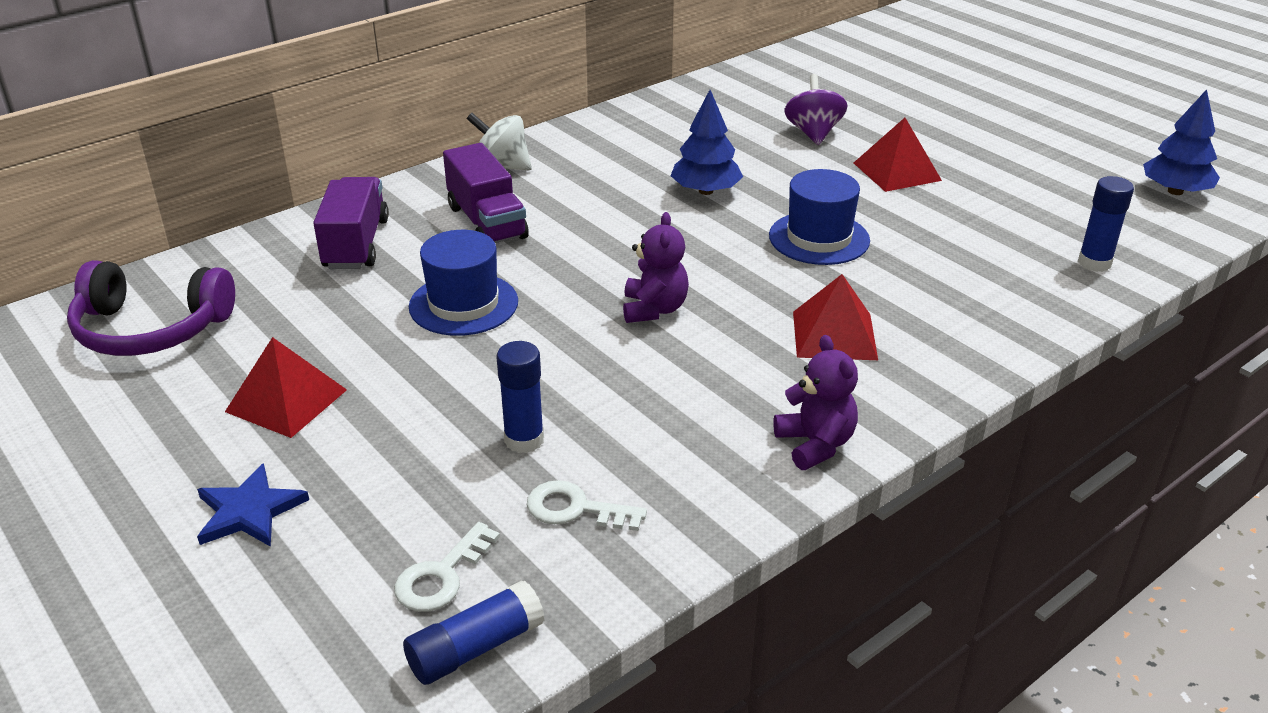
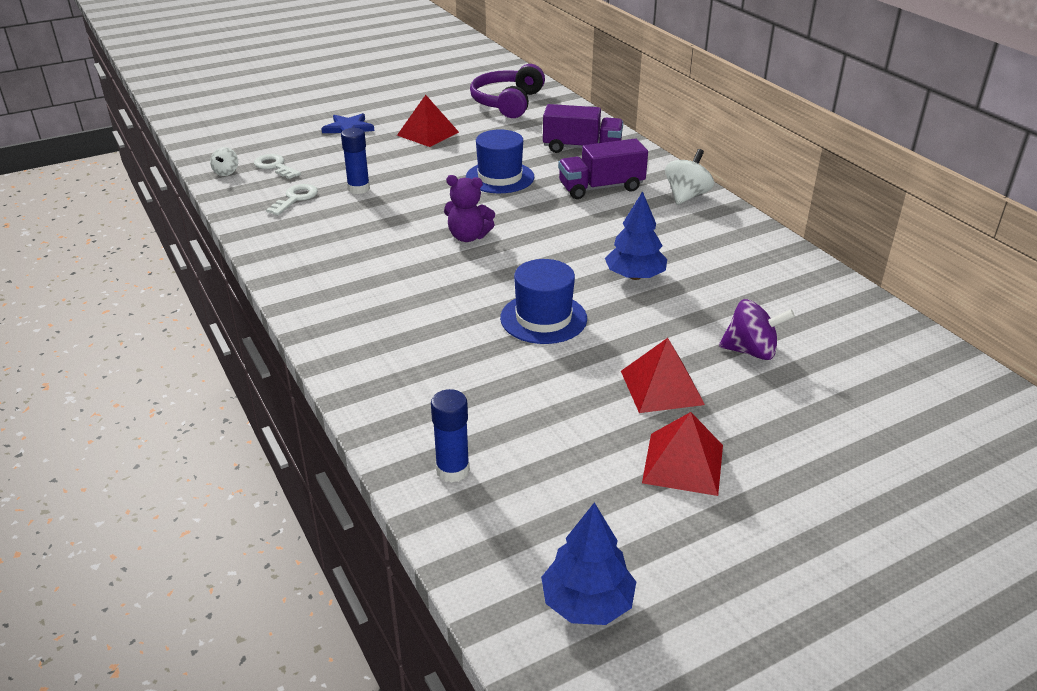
camera: 100 degrees right, 0 degrees up
(475, 648) = (226, 172): blue glue stick -> white spinning top
(815, 444) = (297, 274): purple teddy bear -> none
(834, 335) = (405, 301): red pyramid -> red pyramid (683, 463)

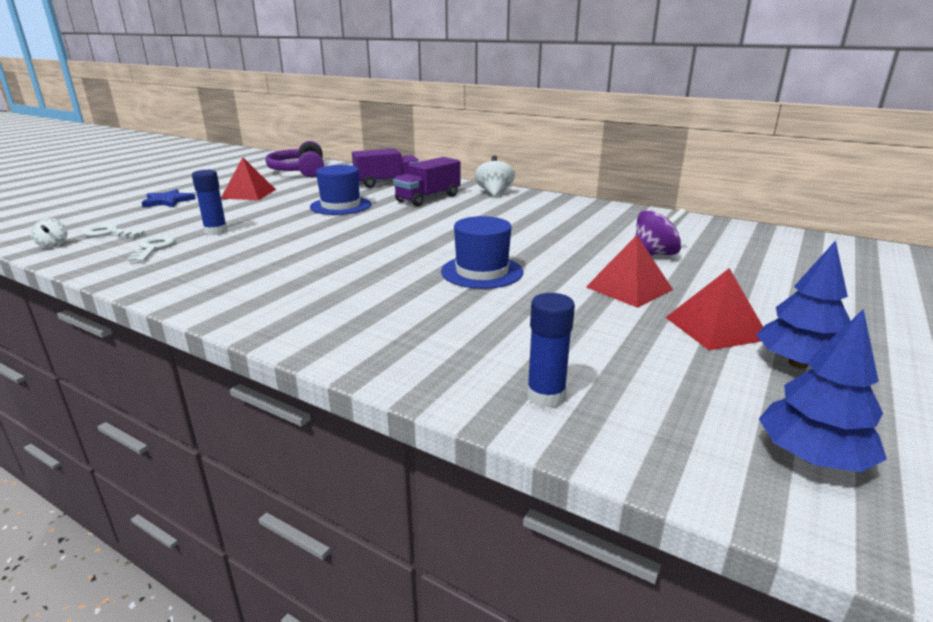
camera: 30 degrees left, 10 degrees down
(468, 237) = (354, 240): purple teddy bear -> none
(635, 276) = (517, 235): blue tree -> blue tree (798, 363)

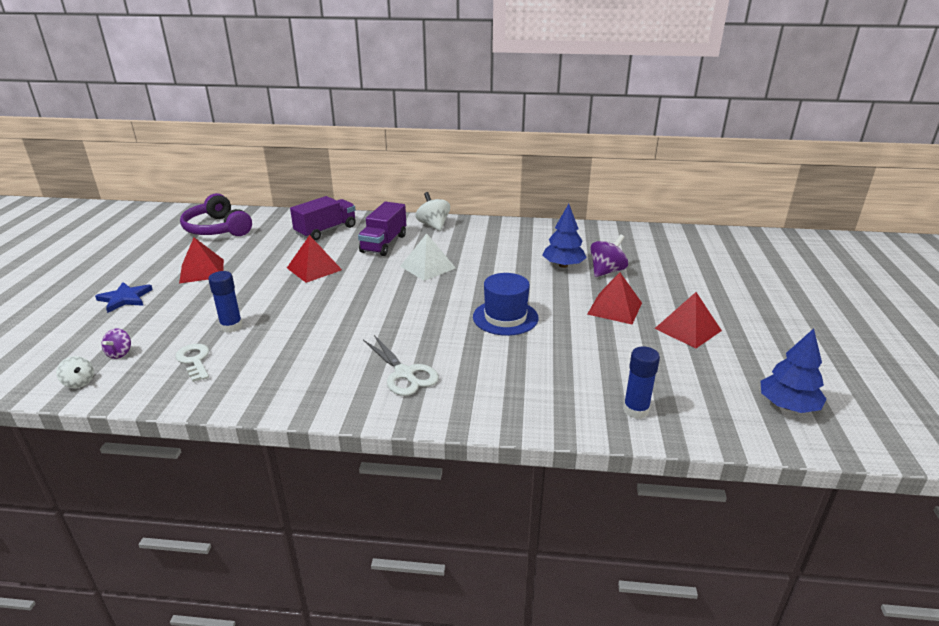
camera: 25 degrees left, 5 degrees up
(109, 233) = (120, 353): white key -> purple spinning top
(314, 296) = (404, 374): none -> white scissors
(341, 206) = (314, 269): blue hat -> red pyramid
(449, 220) = (427, 267): none -> white pyramid
(798, 363) = (746, 345): blue tree -> blue tree (563, 265)

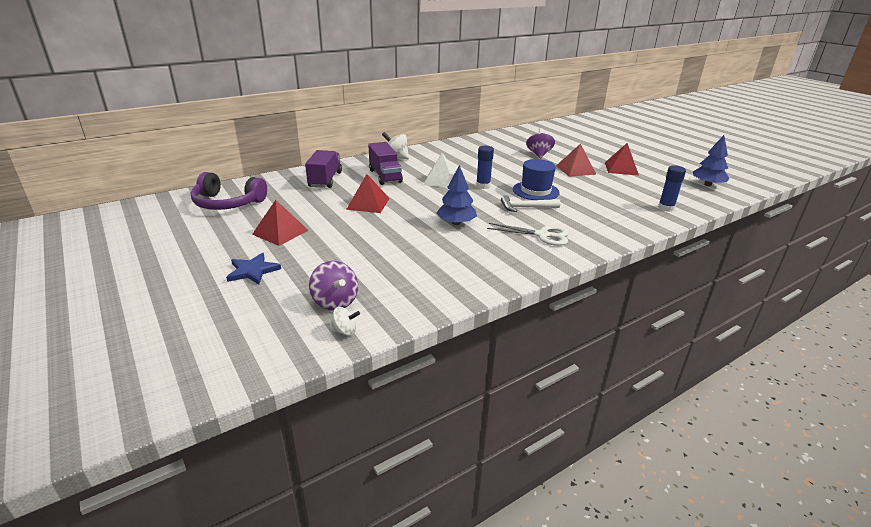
camera: 40 degrees left, 0 degrees up
(120, 353) = (335, 302): purple spinning top -> purple spinning top, size x1.70
(194, 360) = (403, 281): white key -> none
(231, 326) = (385, 254): blue glue stick -> blue glue stick (483, 186)
(452, 333) = (526, 208): none -> white hammer
(563, 265) = (513, 157): blue tree -> blue tree (456, 223)

